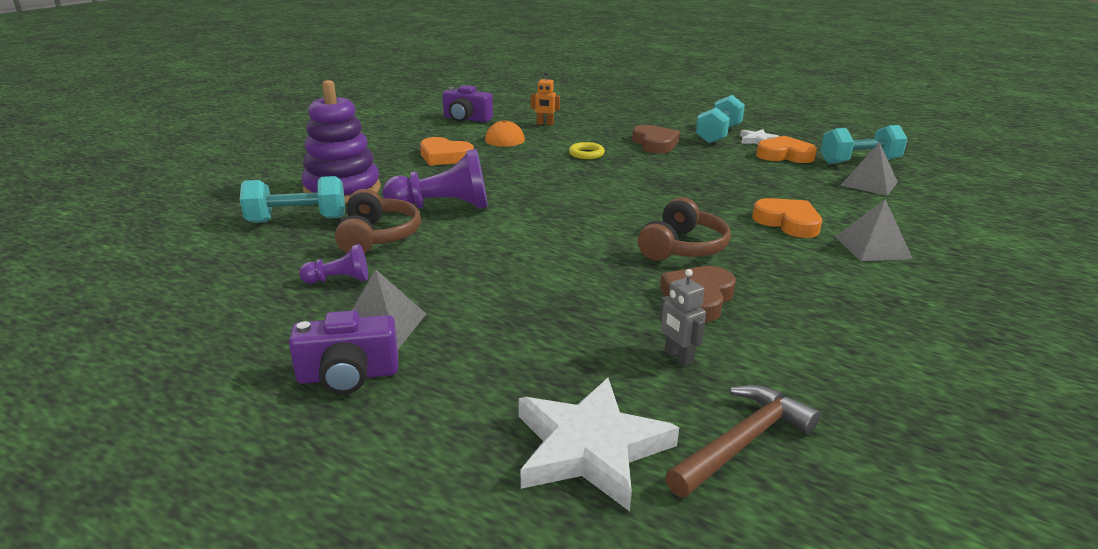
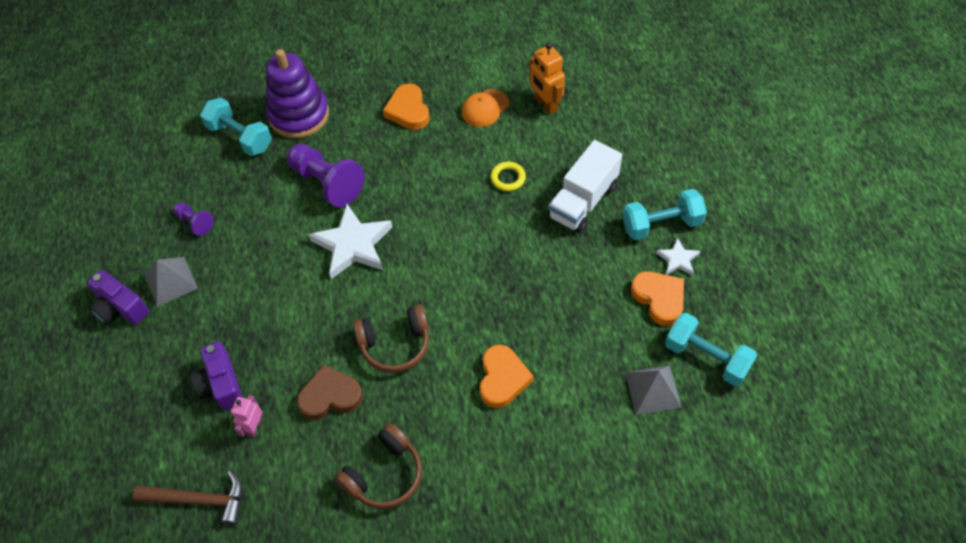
camera: 50 degrees right, 30 degrees up
(378, 236) = (257, 190): brown headphones -> brown headphones (385, 475)
(466, 119) = (498, 54): purple camera -> purple camera (221, 384)
(545, 124) = (545, 104): orange robot -> orange robot, size x1.56
(590, 448) = (145, 442): white star -> white star (353, 244)
(655, 144) = (583, 201): brown heart -> white truck
(678, 356) = (254, 427): grey robot -> pink robot
(872, 247) = (509, 451): grey pyramid -> none

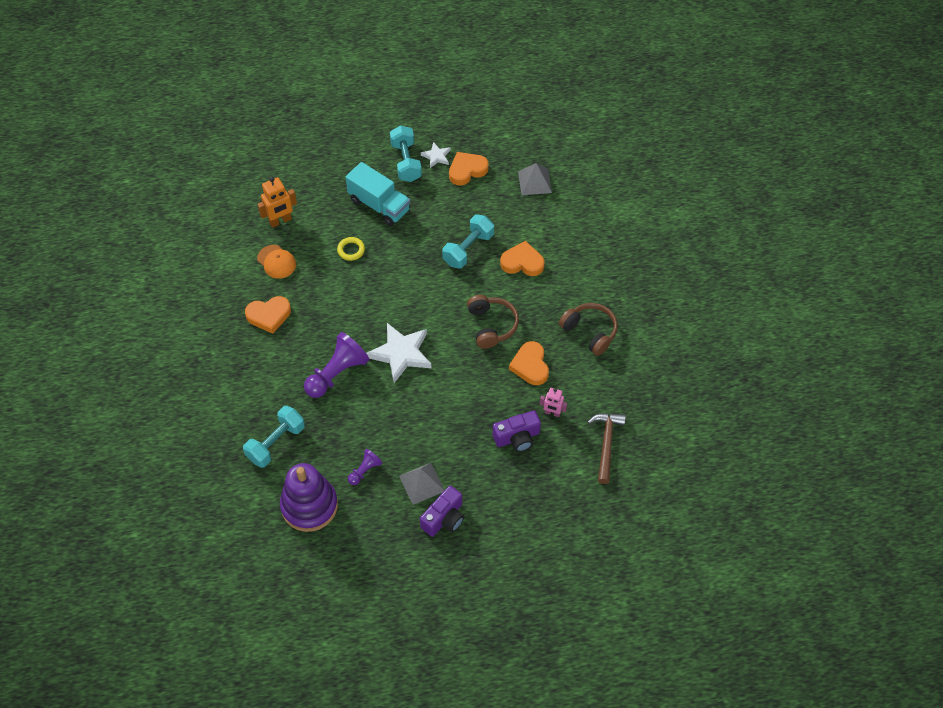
camera: 90 degrees left, 0 degrees up
(299, 115) = (258, 398): purple stacking toy -> purple stacking toy (309, 506)
(330, 396) = (530, 366): brown heart -> orange heart
(583, 201) = (379, 205): white truck -> turquoise truck
(706, 357) = (513, 151): turquoise dumbbell -> turquoise dumbbell (468, 249)

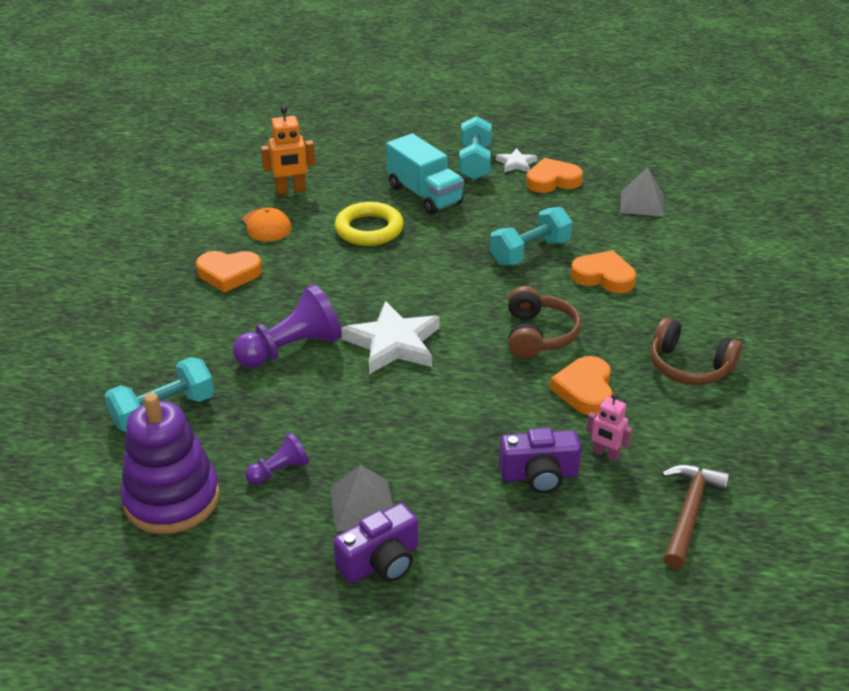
camera: 15 degrees right, 20 degrees down
(351, 250) = (369, 229): yellow ring -> yellow ring, size x1.78
(590, 332) = (689, 367): brown headphones -> brown headphones turned 150 degrees clockwise

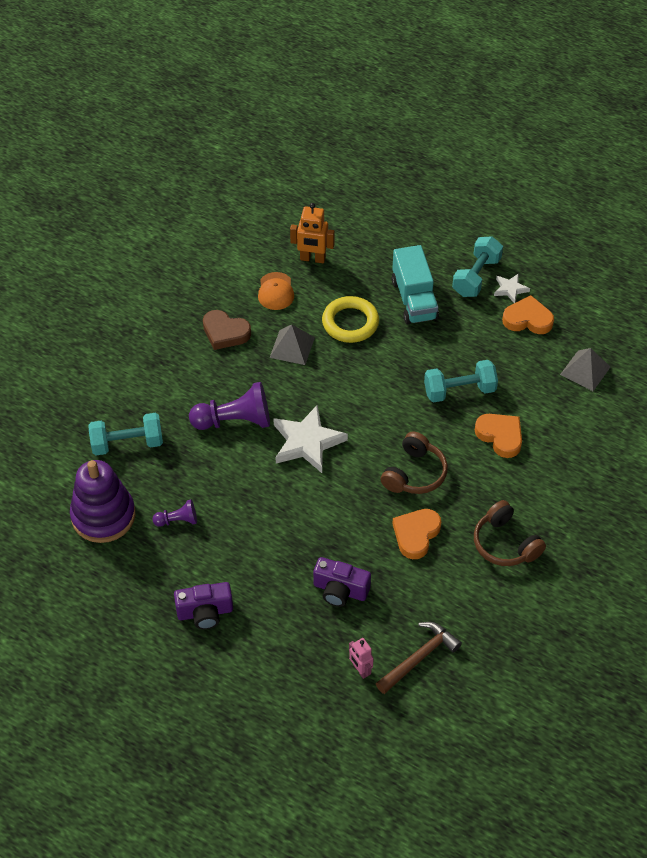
camera: 25 degrees right, 15 degrees up
(229, 274) = (225, 332): orange heart -> brown heart
(362, 505) = (215, 567): grey pyramid -> grey pyramid (292, 347)
(605, 454) = (395, 592): pink robot -> pink robot (360, 670)

